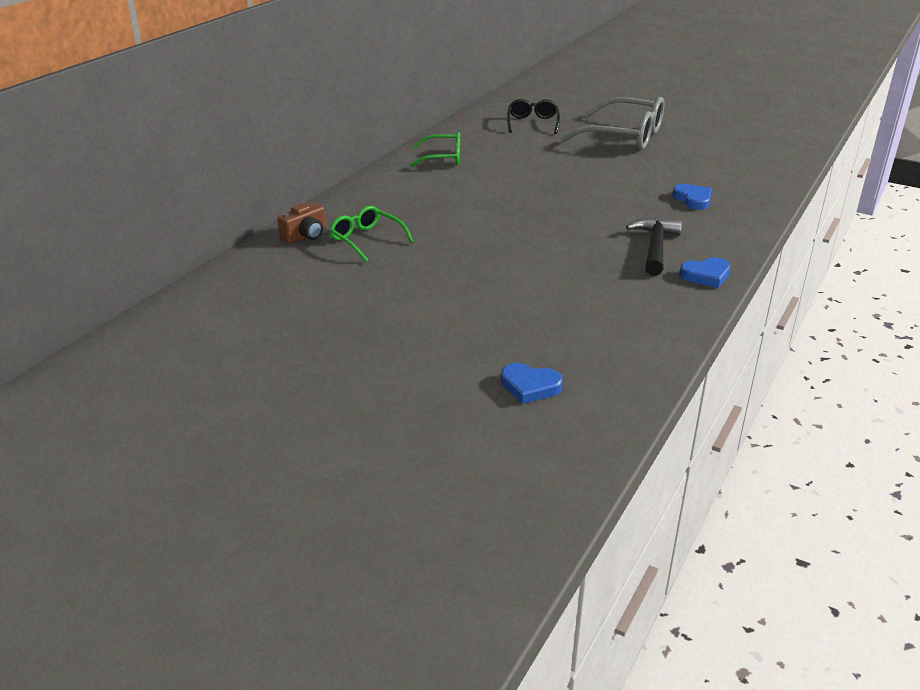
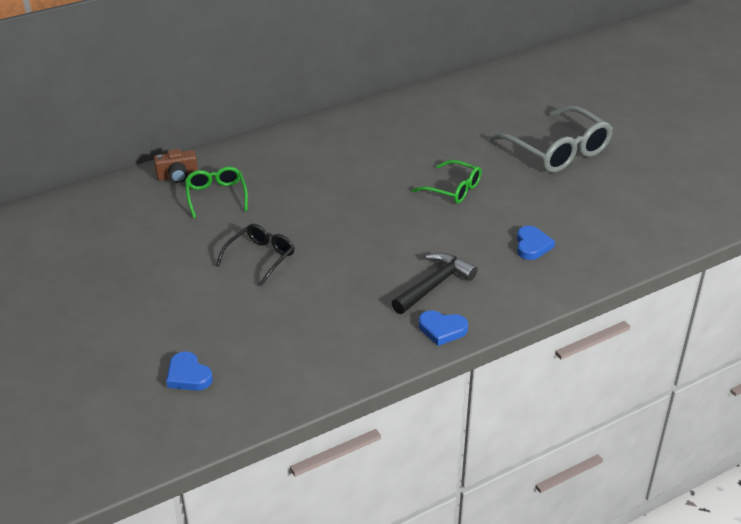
camera: 30 degrees right, 5 degrees up
(442, 158) = (365, 128): green glasses -> green glasses (453, 189)
(532, 123) = (489, 109): black glasses -> black glasses (260, 258)

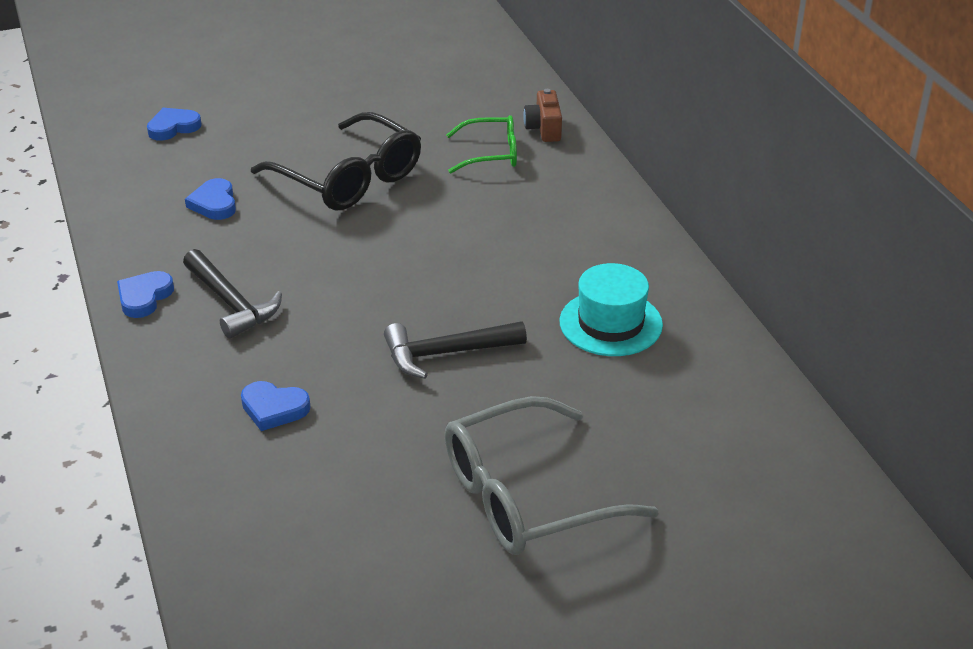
camera: 100 degrees right, 0 degrees up
(260, 258) = (348, 178): black glasses -> black glasses, size x1.75
(309, 321) = (214, 203): none -> blue heart
(403, 136) = (610, 323): none -> turquoise hat
(453, 189) = (445, 353): green glasses -> black hammer

